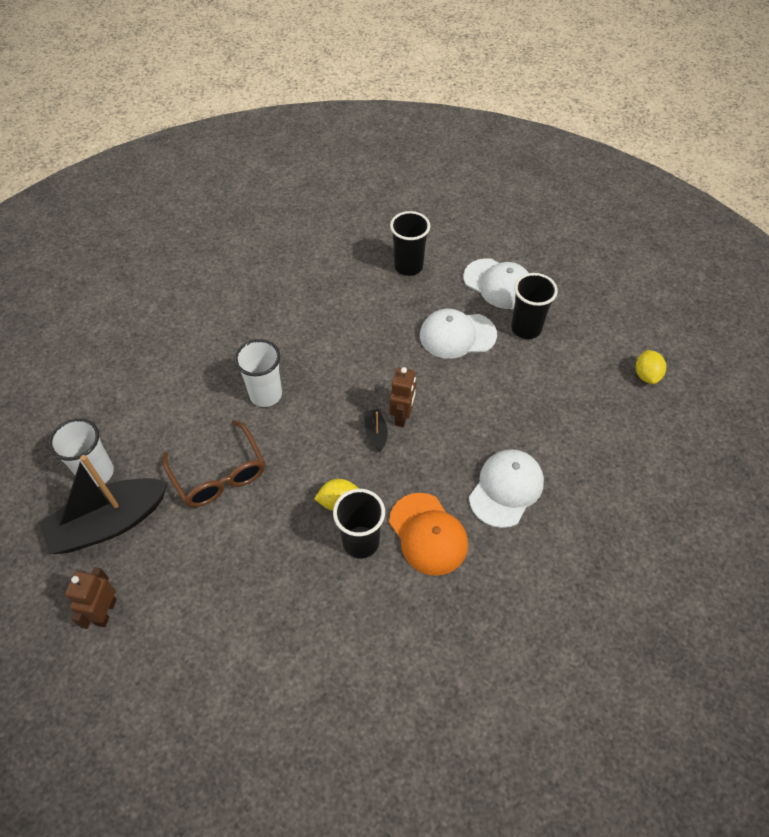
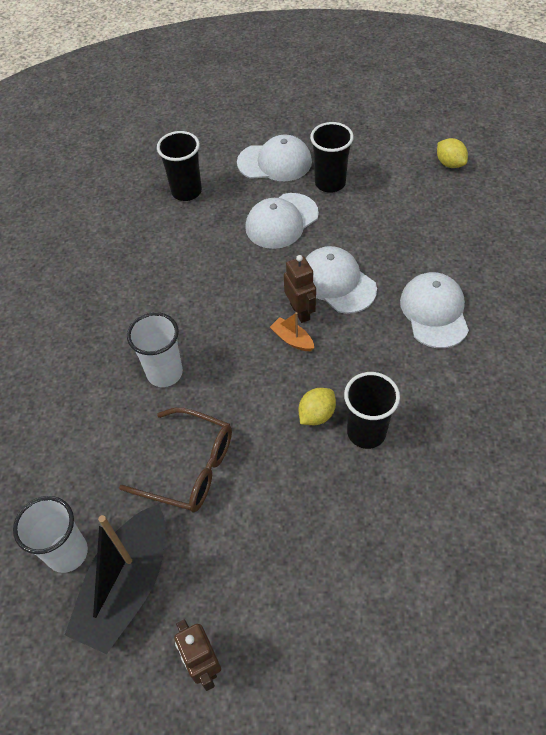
camera: 35 degrees left, 0 degrees up
(376, 433) = (292, 339): black boat -> orange boat
(428, 534) = (411, 387): orange cap -> none
(452, 412) = (337, 282): none -> white cap

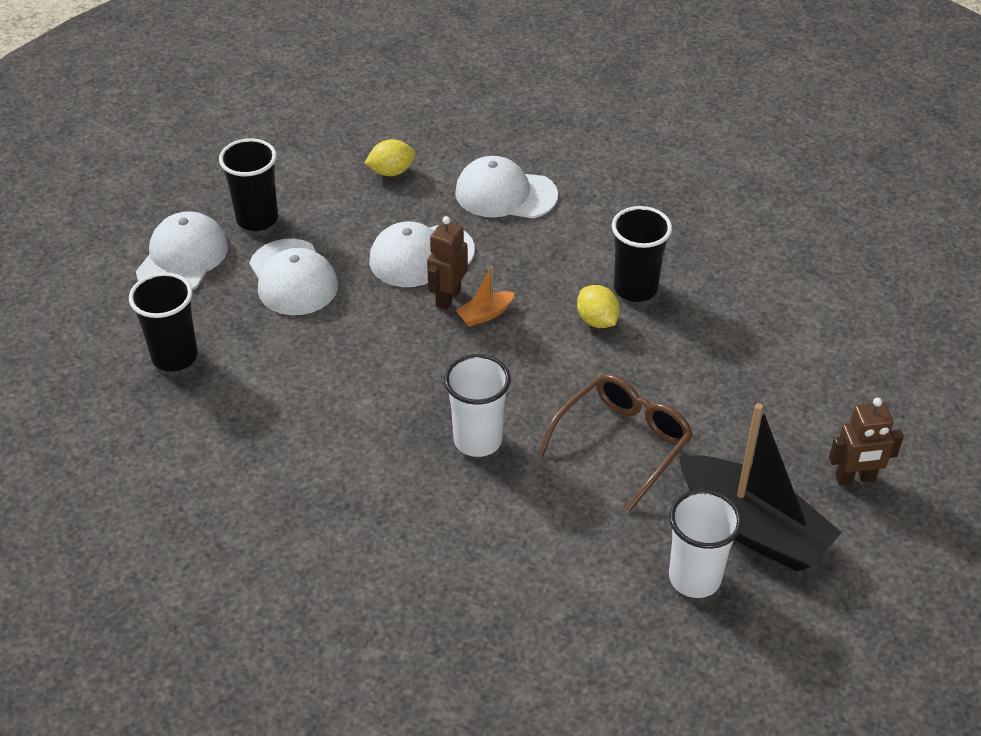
camera: 75 degrees left, 10 degrees down
(300, 312) = (448, 297): brown robot -> brown robot turned 60 degrees counterclockwise
(449, 163) = (295, 115): yellow lemon -> yellow lemon (391, 172)

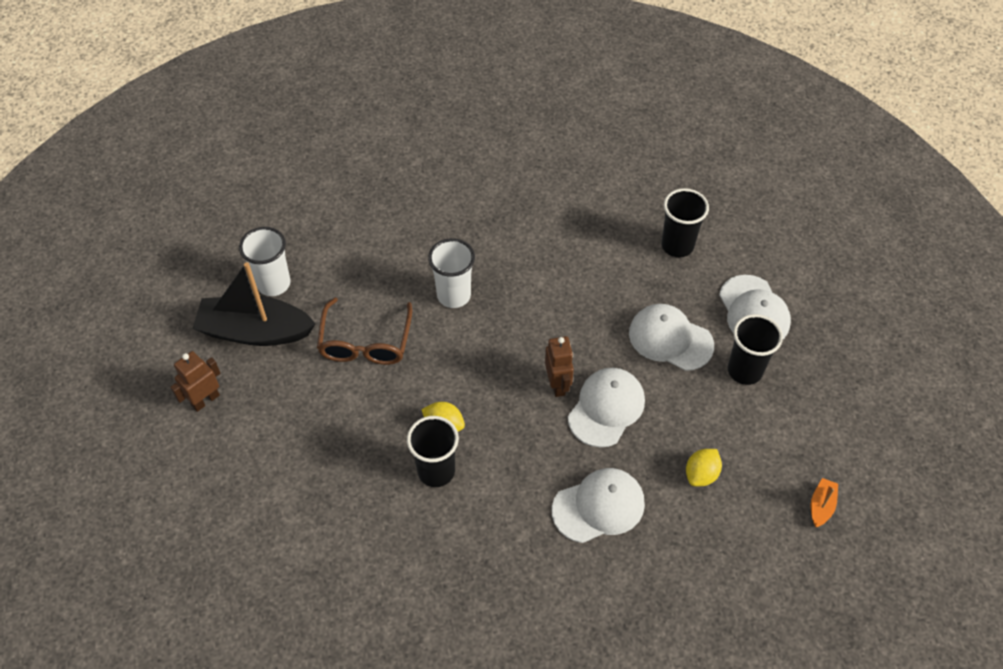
camera: 145 degrees right, 10 degrees up
(485, 314) = (522, 386): orange boat -> orange boat (821, 506)

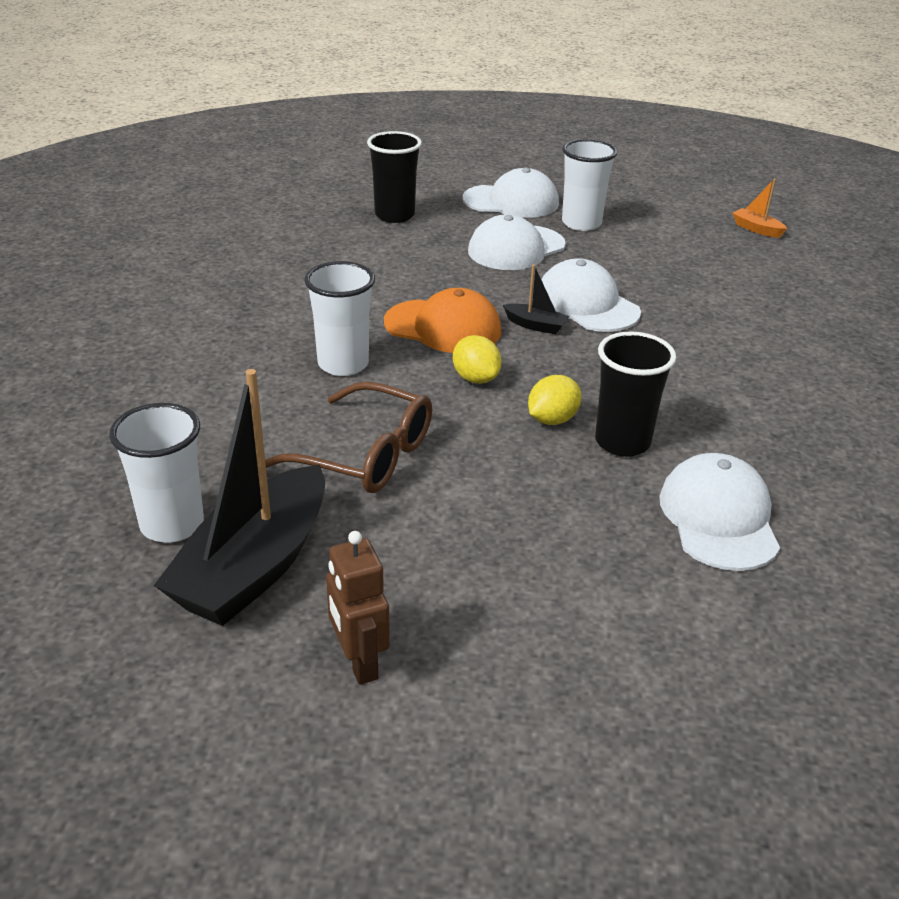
camera: 70 degrees left, 20 degrees down
(526, 332) = (443, 327): none -> orange cap
(557, 384) = (535, 325): brown robot -> black boat
(599, 506) = (719, 340): white cap -> white cap (719, 518)
(701, 474) = (698, 274): yellow lemon -> yellow lemon (475, 378)
(744, 370) = (581, 223): black cup -> white cup

